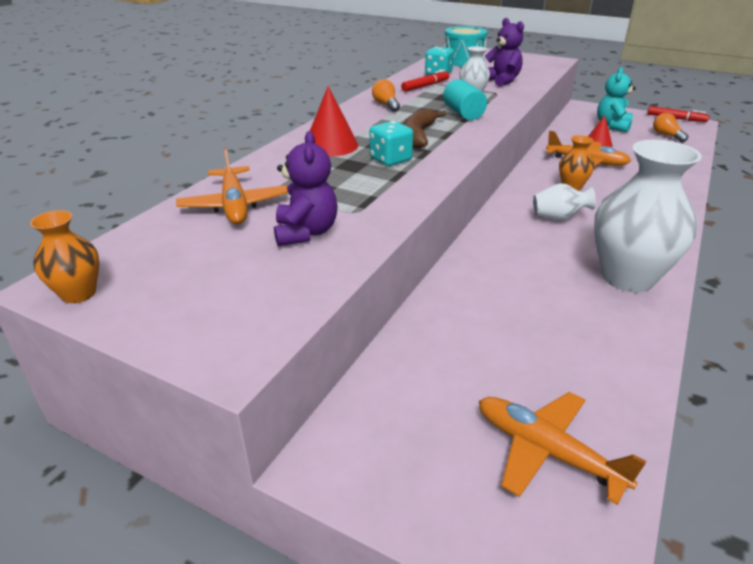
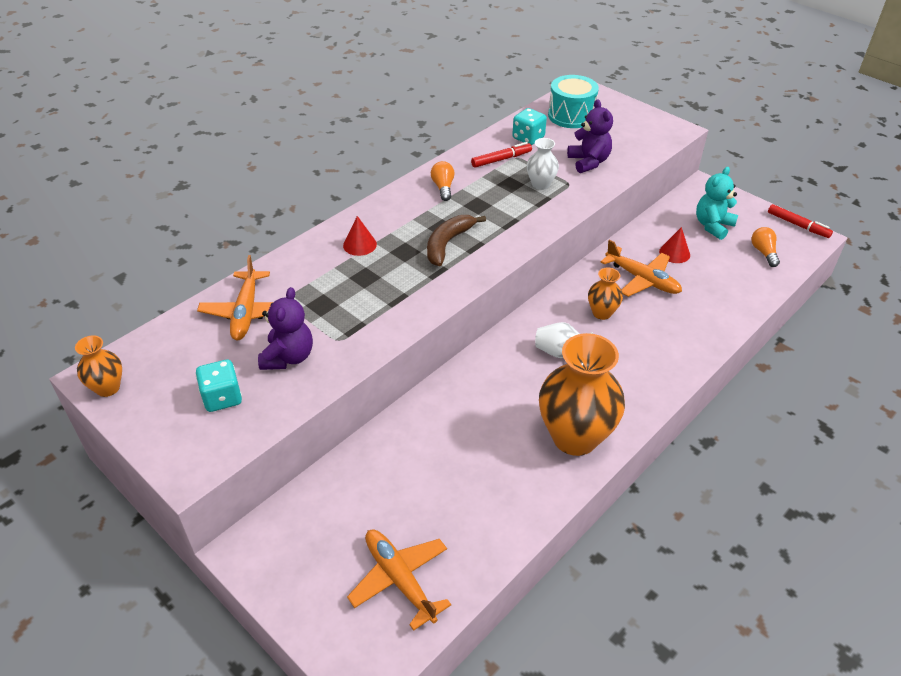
camera: 15 degrees right, 10 degrees up
(330, 145) = (360, 245): red cone -> red cone, size x0.65
(390, 159) = (403, 275): turquoise dice -> turquoise dice (222, 398)
(463, 113) = (512, 215): turquoise cylinder -> none
(627, 277) = (575, 437): white vase -> orange vase

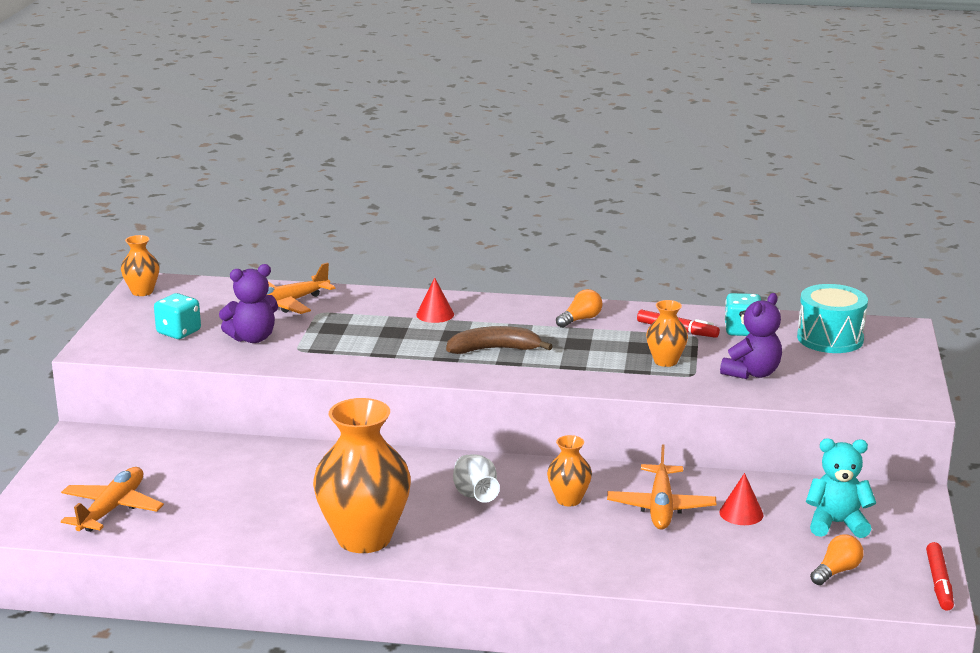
camera: 55 degrees right, 20 degrees down
(540, 184) = (665, 361): white vase -> orange vase

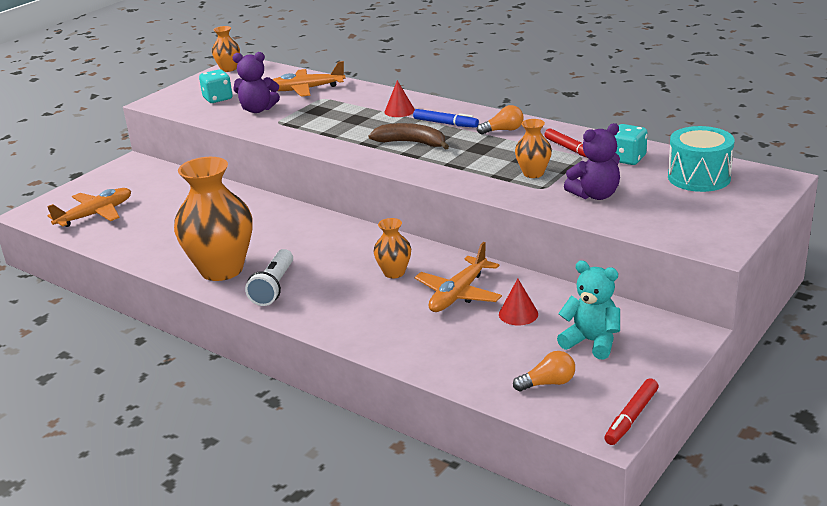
camera: 30 degrees right, 5 degrees up
(450, 544) = (274, 287): none -> white flashlight
(475, 495) = (330, 254): white vase -> none
(507, 321) = (445, 123): none -> blue marker

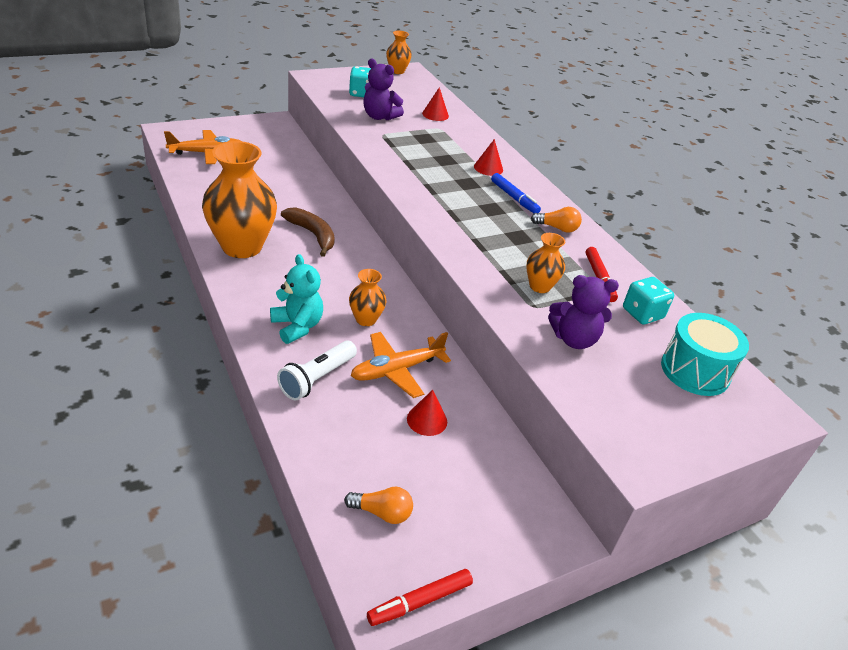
camera: 20 degrees right, 10 degrees up
(274, 287) = (262, 283): white flashlight -> white flashlight (317, 378)
(306, 89) = (435, 114): orange plane -> red cone
(411, 143) = (466, 204): brown banana -> brown banana (312, 235)
(591, 342) = (463, 489): turquoise teddy bear -> turquoise teddy bear (297, 326)

